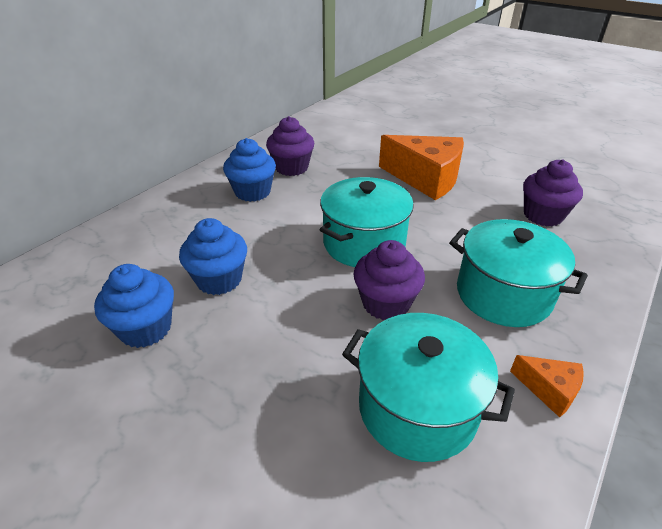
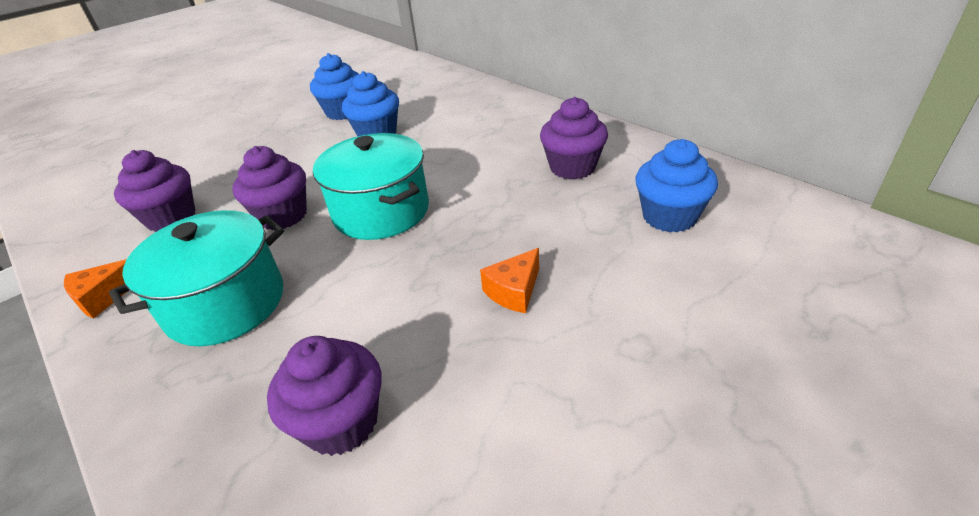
camera: 105 degrees right, 0 degrees up
(252, 192) = (517, 143): blue cupcake -> blue cupcake (669, 216)
(417, 407) = (171, 218): turquoise pot -> purple cupcake
(426, 178) = (514, 291): orange cheese -> orange cheese, size x0.46

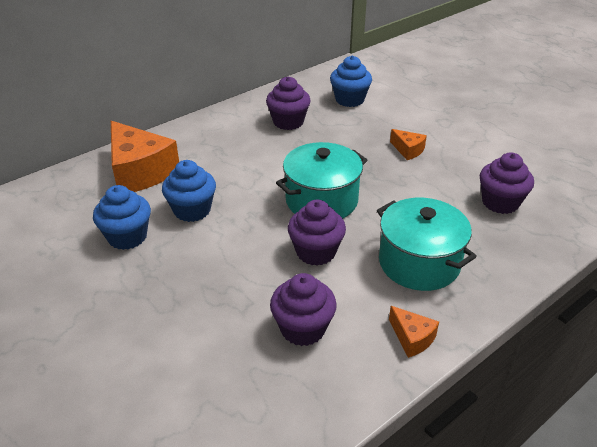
camera: 90 degrees left, 0 degrees up
(446, 98) = (140, 172): none -> orange cheese

